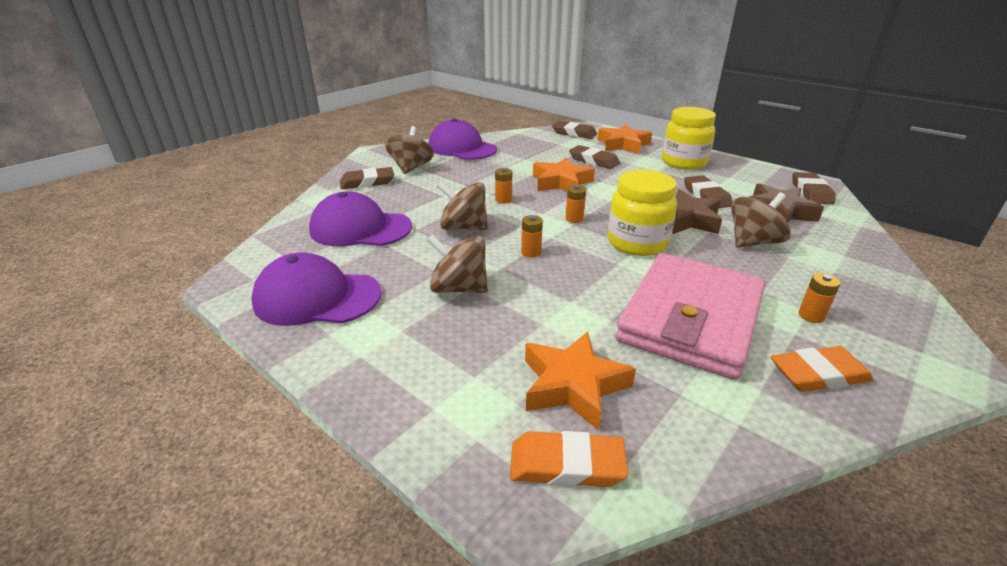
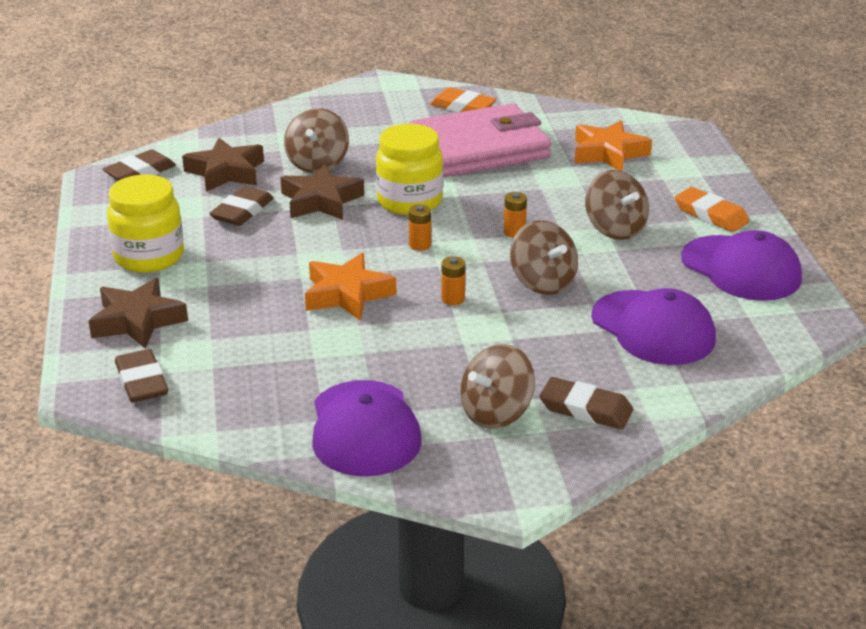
camera: 140 degrees left, 0 degrees up
(566, 465) = (653, 133): orange eraser -> orange eraser (711, 214)
(594, 161) = (240, 310): brown eraser -> none
(623, 144) = (137, 321): orange star -> brown star
(753, 242) = (317, 164): brown spinning top -> brown spinning top turned 90 degrees counterclockwise
(811, 316) = (400, 121): orange battery -> none

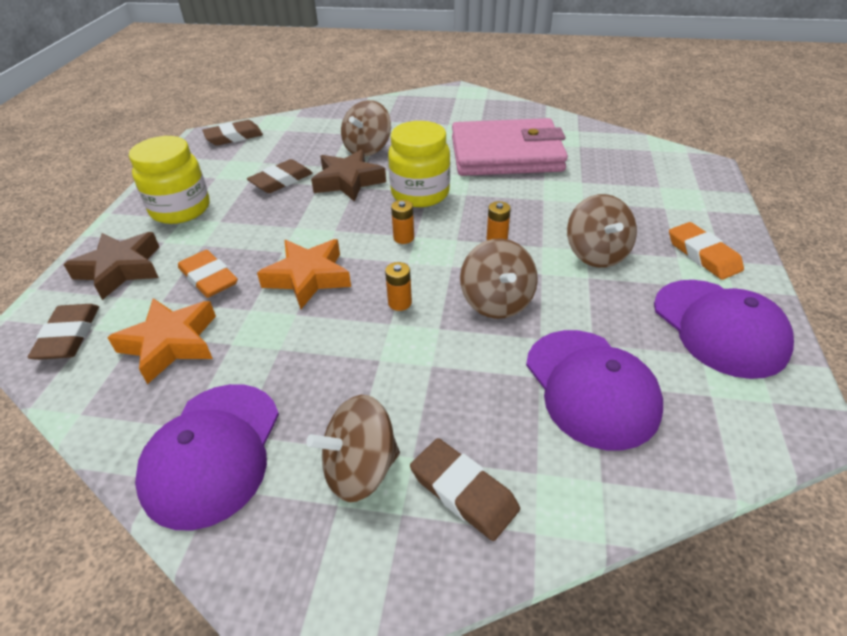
camera: 20 degrees right, 10 degrees up
(226, 172) = (294, 146): brown star -> none
(462, 106) = (512, 117): orange eraser -> orange eraser (209, 278)
(608, 153) = (621, 175): orange star -> orange star (171, 343)

